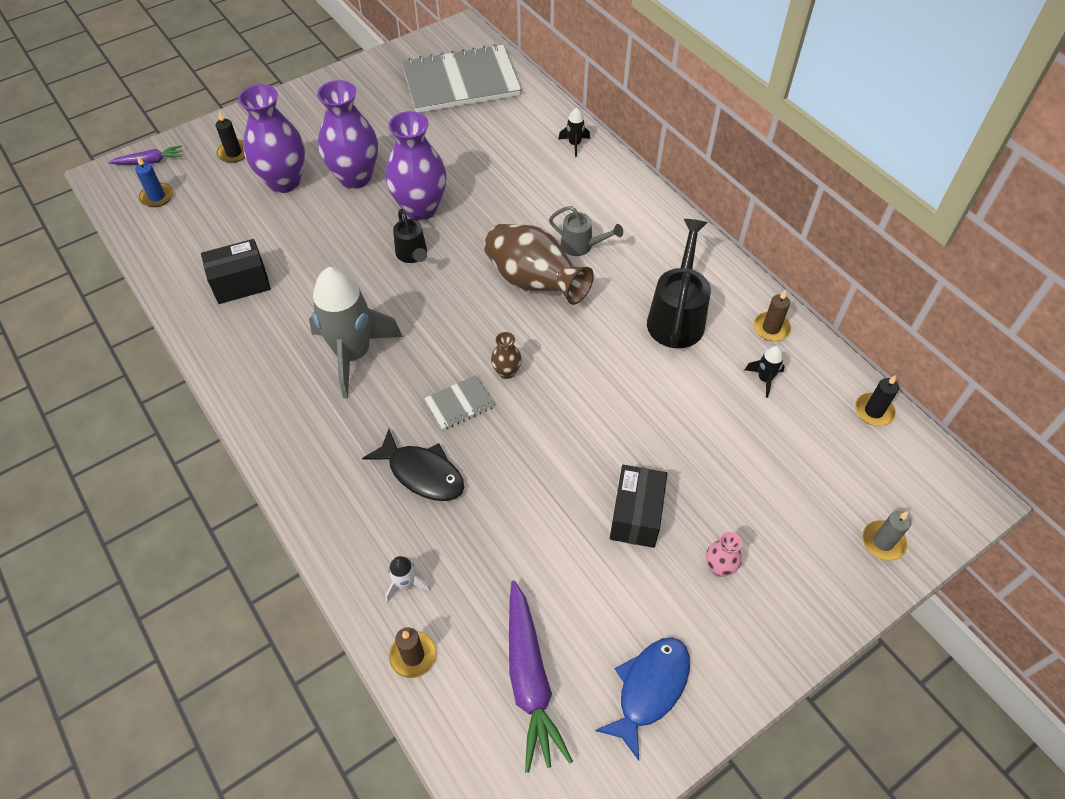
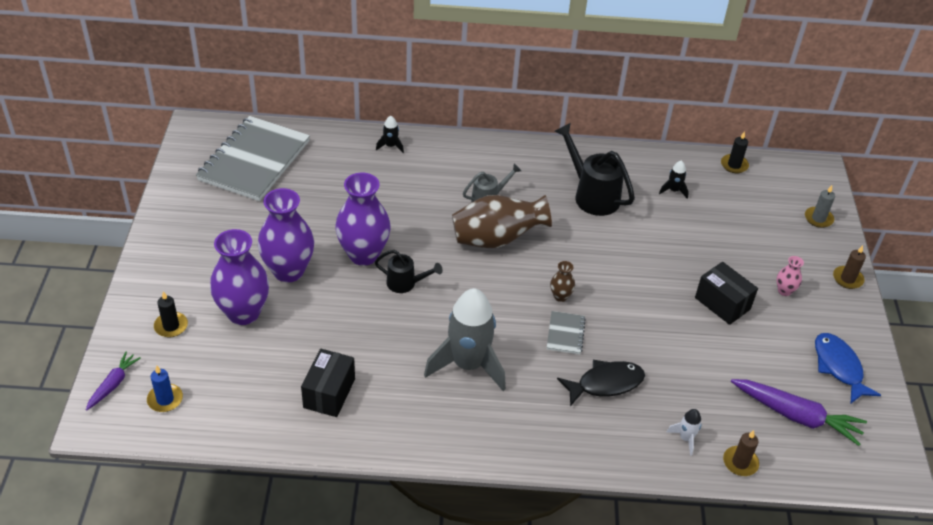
camera: 55 degrees left, 10 degrees down
(771, 328) = (639, 164): brown candle -> brown candle (847, 279)

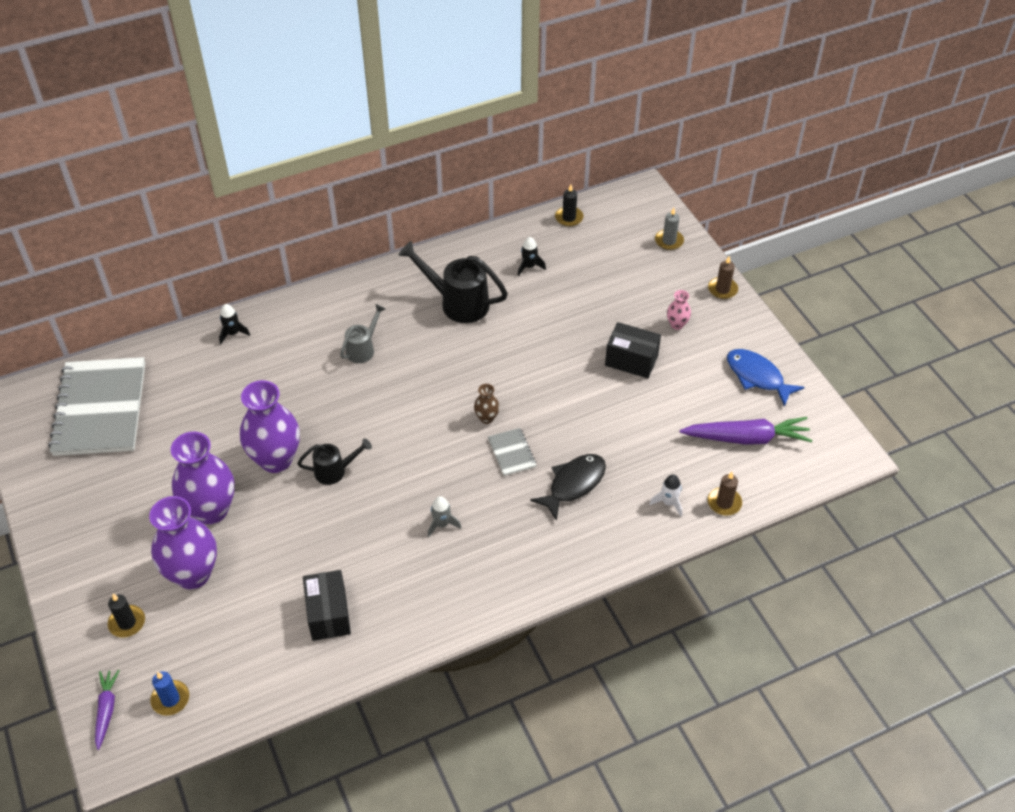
camera: 25 degrees left, 5 degrees up
(468, 365) = (442, 524): grey rocket -> grey rocket, size x0.41
(496, 239) = (395, 387): brown vase -> none

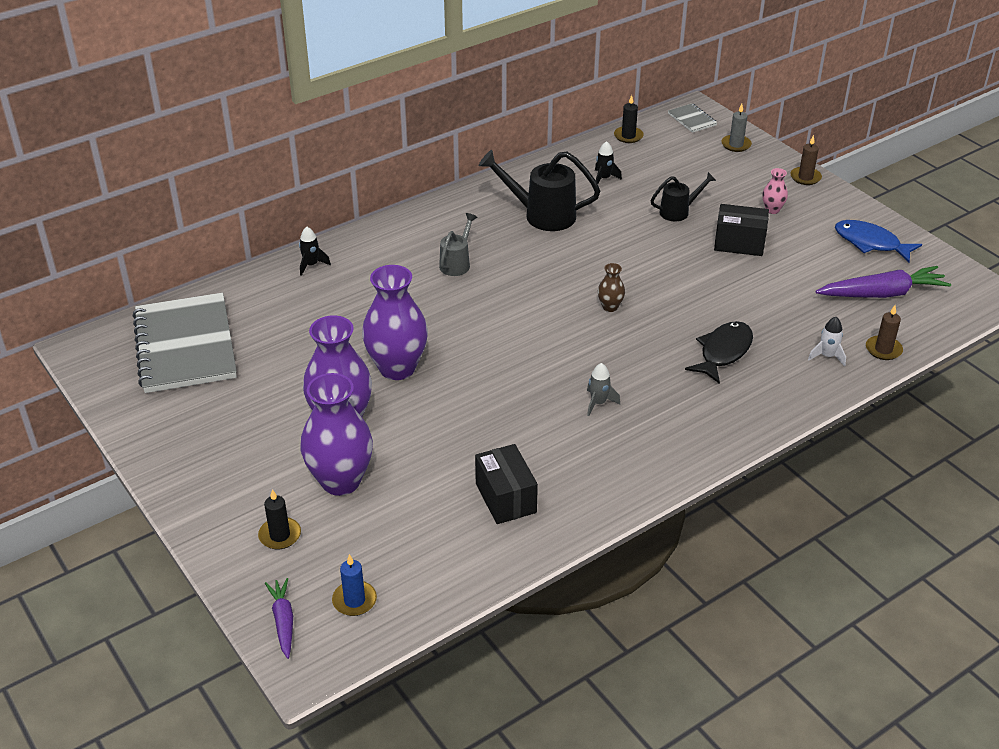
camera: 10 degrees left, 10 degrees down
(334, 471) = (465, 370): black watering can -> black watering can (678, 212)
(512, 453) = (648, 333): grey notebook -> grey notebook (692, 119)

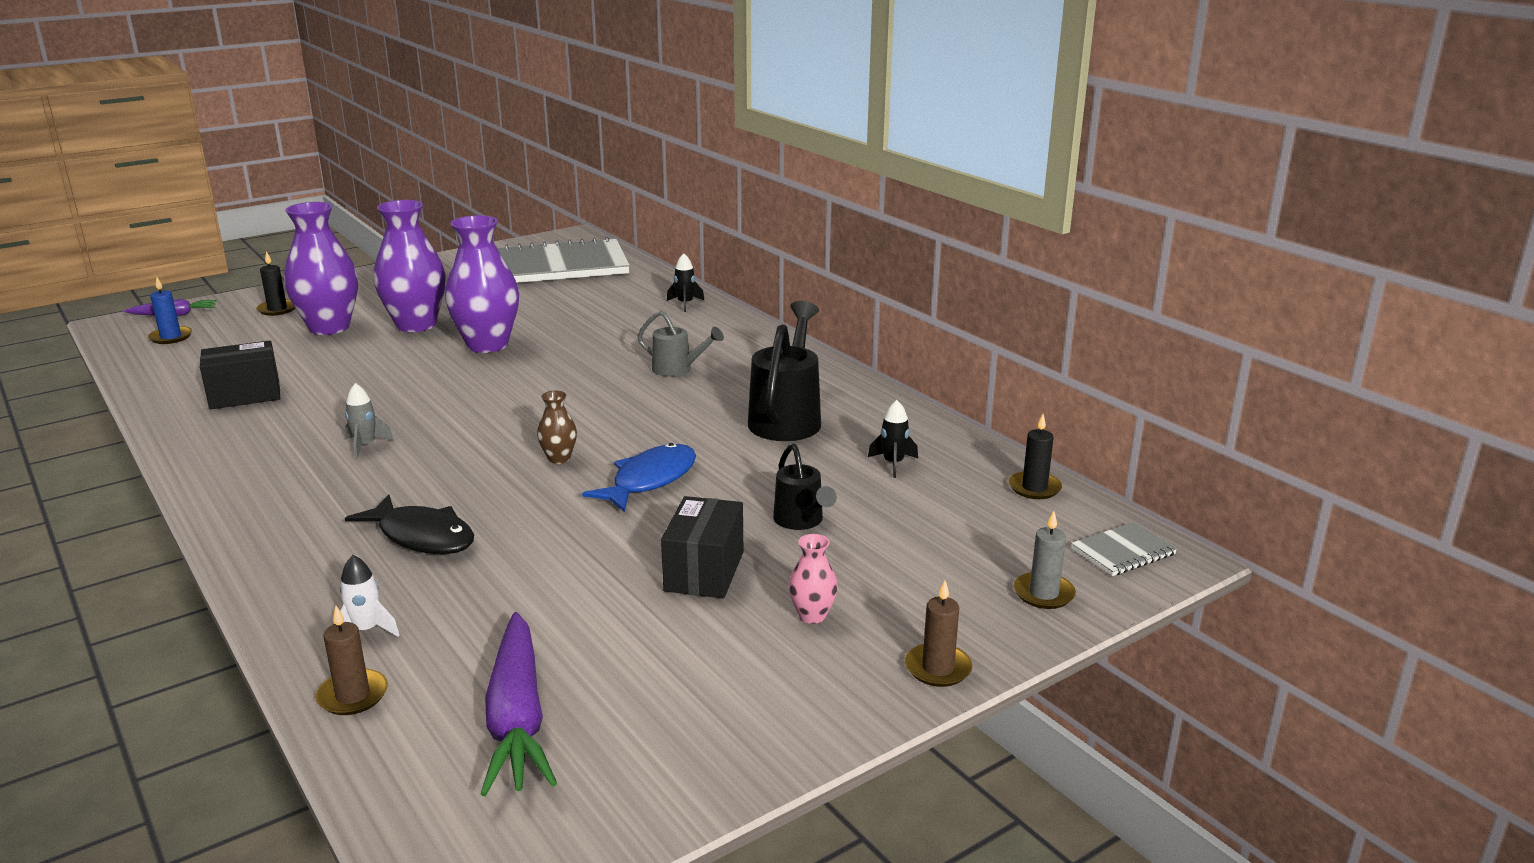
camera: 90 degrees right, 15 degrees down
(870, 243) = (692, 727): blue fish -> blue fish (650, 480)

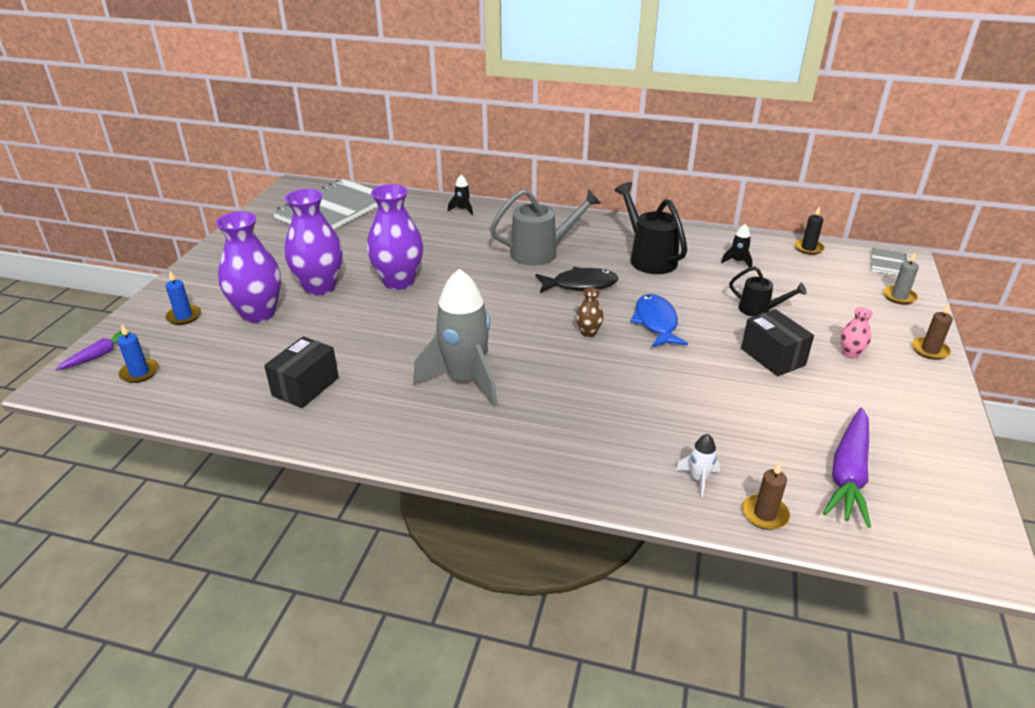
camera: 40 degrees left, 10 degrees up
(277, 309) = (184, 316): black candle -> blue candle
(365, 446) = (465, 379): grey rocket -> grey rocket, size x2.42
(422, 536) = (615, 414): black fish -> black fish (580, 285)
(517, 718) = (848, 474): purple carrot -> purple carrot turned 75 degrees clockwise
(677, 369) = (541, 252): grey watering can -> grey watering can, size x1.72

